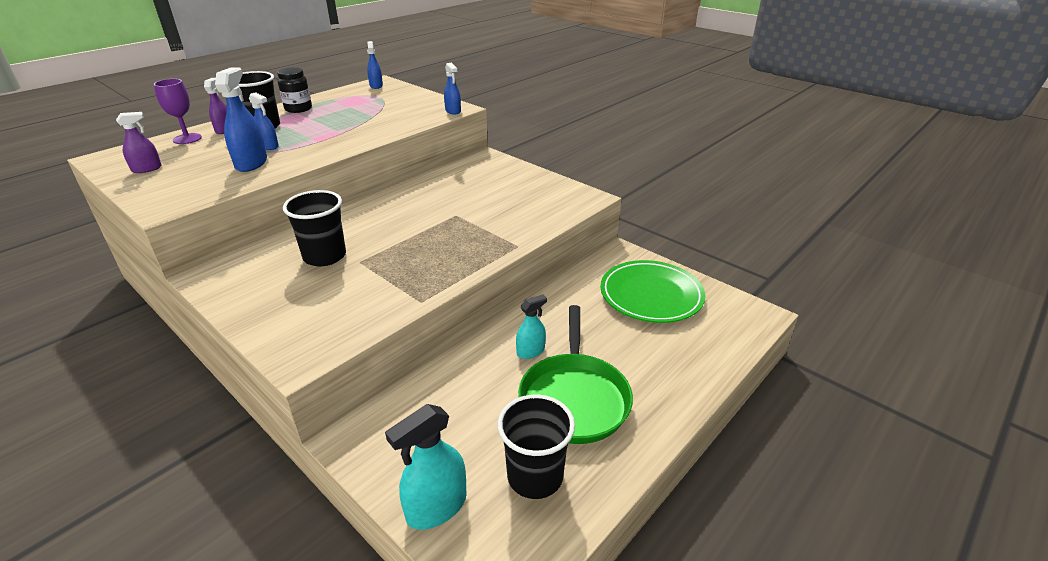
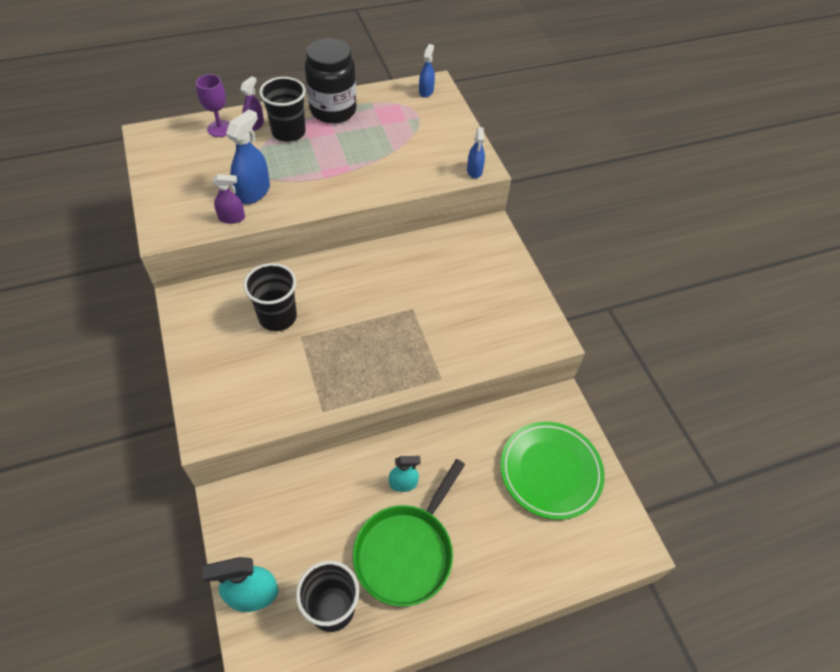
camera: 25 degrees right, 20 degrees up
(147, 169) = (172, 167): purple spray bottle -> purple spray bottle (232, 218)
(268, 146) = (279, 169): blue spray bottle -> none
(298, 109) = (333, 110): black jar -> black jar, size x1.69

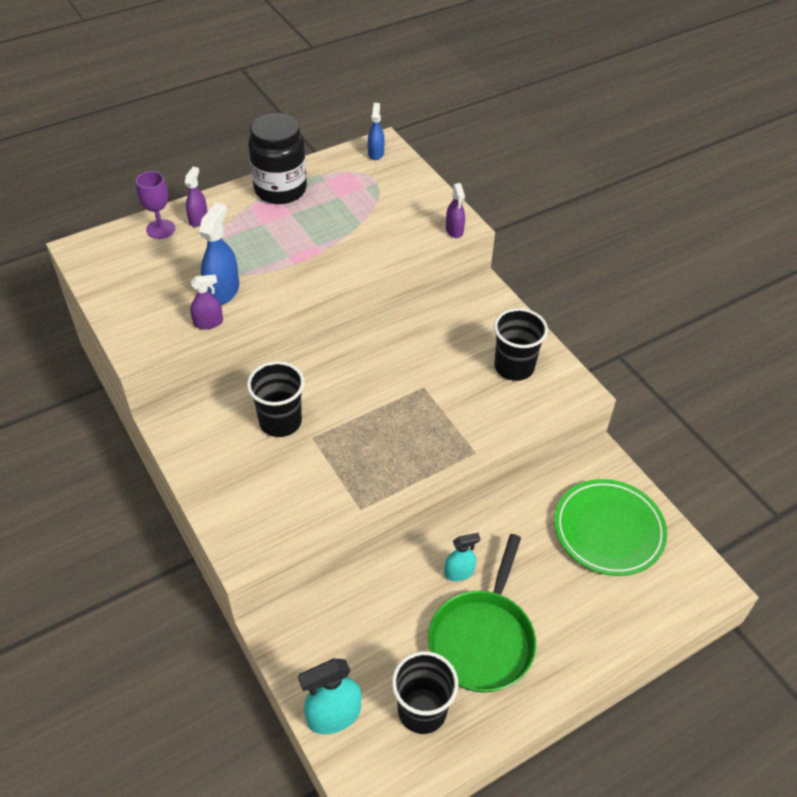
camera: 10 degrees left, 5 degrees down
(288, 132) = (239, 221): black cup -> black cup (514, 367)
(474, 171) = (454, 230): blue spray bottle -> purple spray bottle

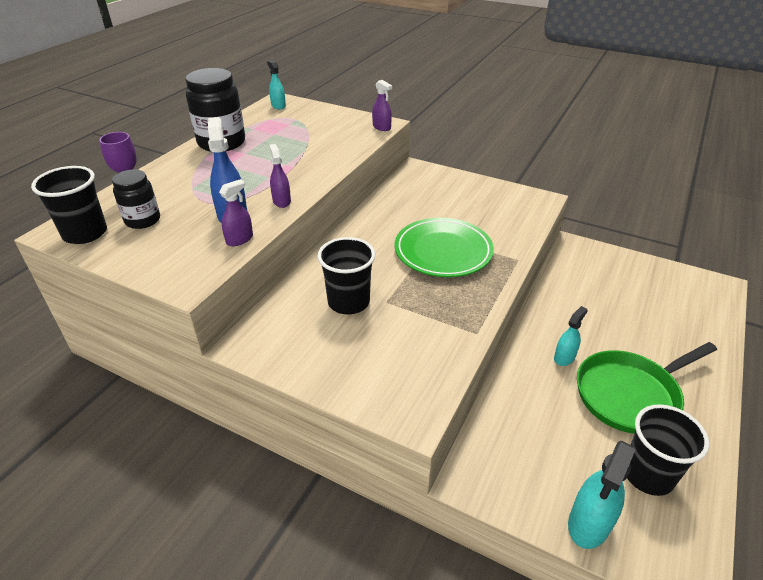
camera: 30 degrees left, 10 degrees down
(149, 265) = (143, 220): none -> black jar
(198, 219) = (164, 178): purple spray bottle -> purple spray bottle (281, 201)
(376, 153) = (278, 106): blue spray bottle -> turquoise spray bottle
(483, 639) = (630, 395): green pan -> green pan turned 75 degrees clockwise
(514, 367) = (486, 202): black cup -> black cup (85, 233)
(608, 530) = (625, 283): green plate -> green plate (443, 251)

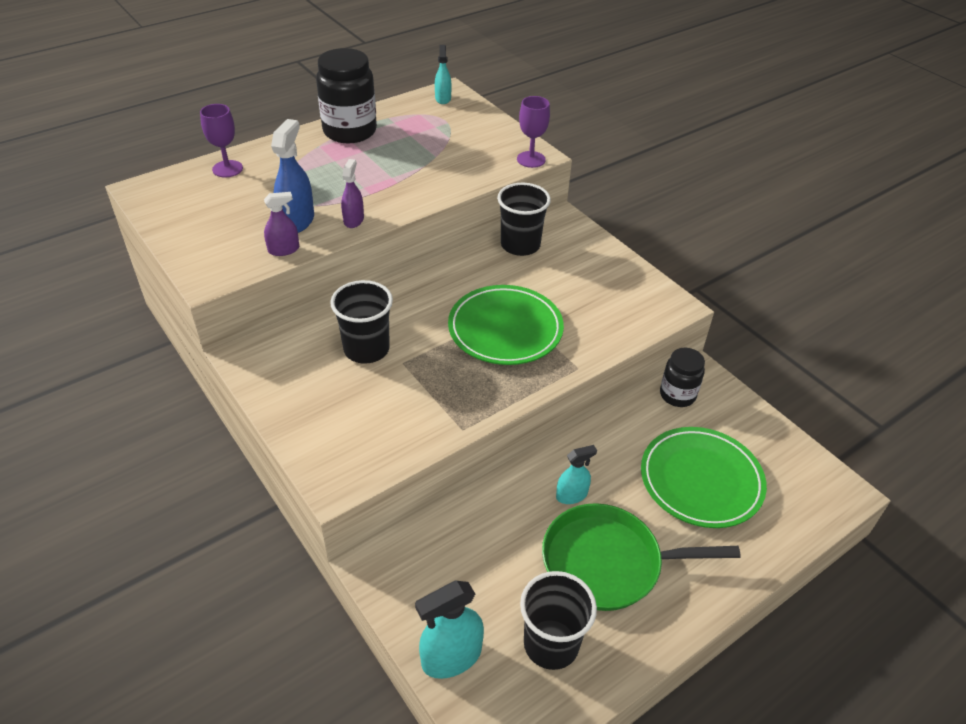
camera: 25 degrees right, 5 degrees up
(85, 233) = (162, 198): black cup -> black cup (520, 245)
(143, 220) = (217, 200): black jar -> black jar (677, 395)
(381, 127) = (531, 159): purple spray bottle -> purple goblet
(635, 312) = (701, 480): none -> green plate

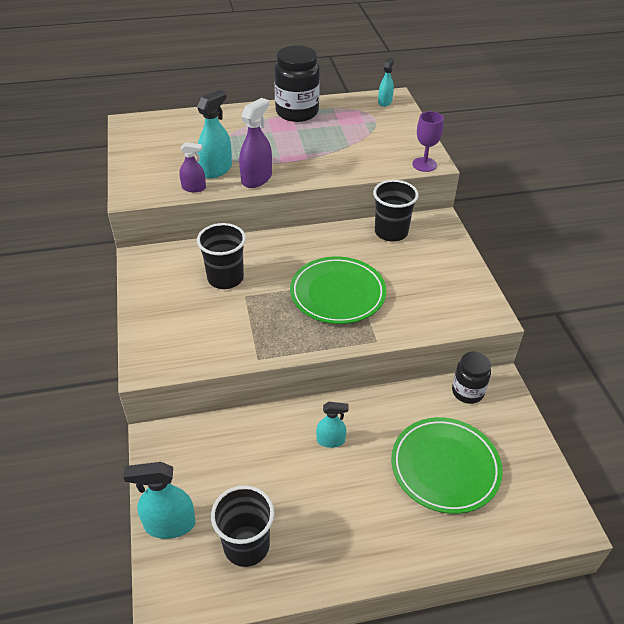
camera: 25 degrees right, 0 degrees up
(227, 169) = (193, 121): purple goblet -> none
(297, 221) = (216, 169): blue spray bottle -> turquoise spray bottle
(353, 220) = (256, 179): purple spray bottle -> purple spray bottle, size x1.62
(607, 563) = (327, 502): green pan -> none

